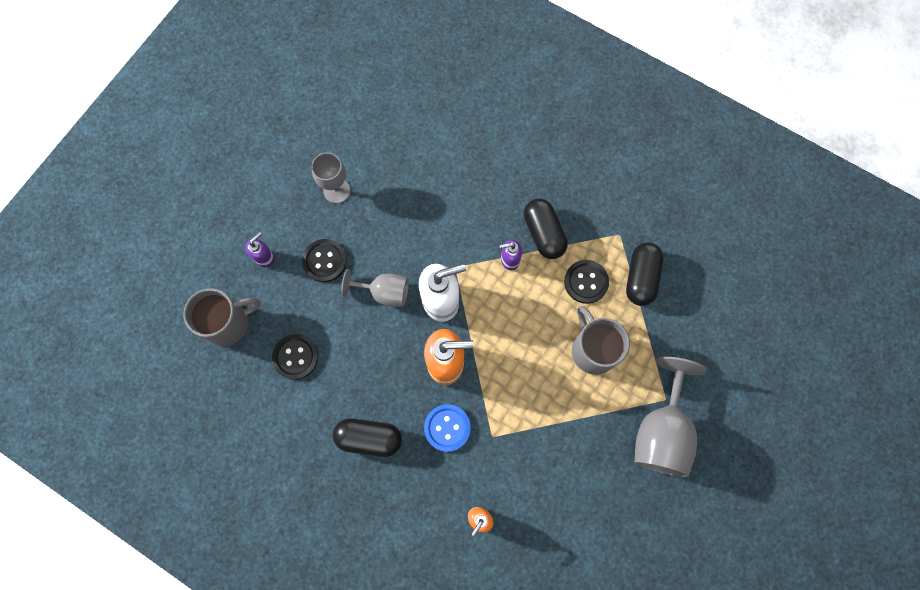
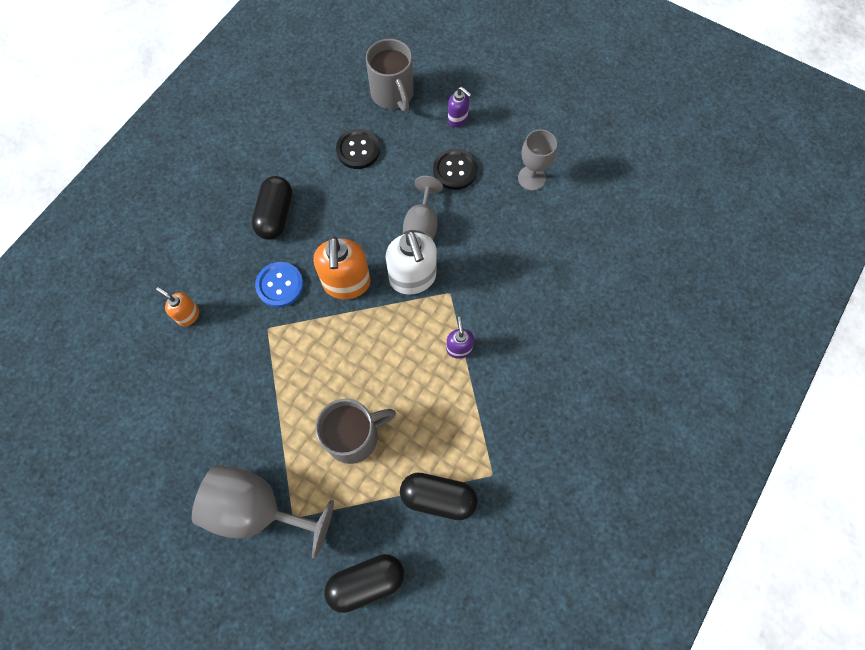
camera: 90 degrees right, 5 degrees down
(543, 233) = (490, 386): black capsule -> black capsule (366, 582)
(586, 282) = (433, 432): black button -> none

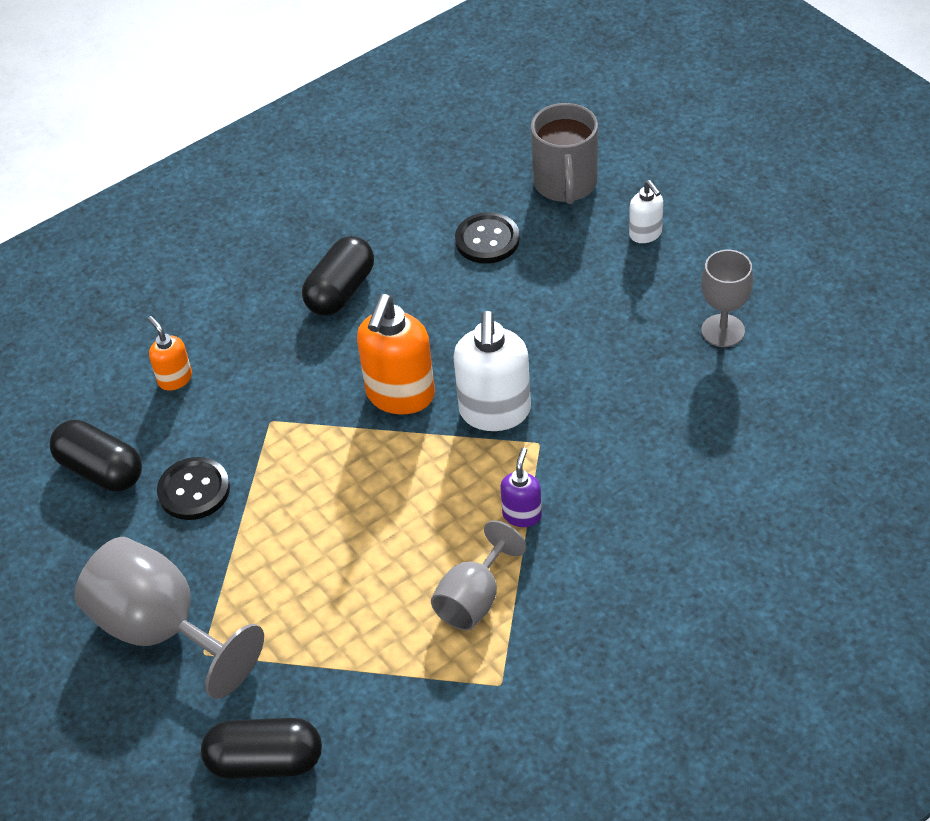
camera: 25 degrees right, 20 degrees down
(280, 285) = (309, 374): blue button -> none
(354, 436) = (328, 581): grey mug -> none
(422, 225) = (537, 350): grey goblet -> grey goblet (474, 598)
(438, 497) = (411, 689): black capsule -> black capsule (101, 470)
(455, 170) = (613, 295): black button -> black button (194, 490)
(458, 119) = (645, 234): purple soap dispenser -> white soap dispenser

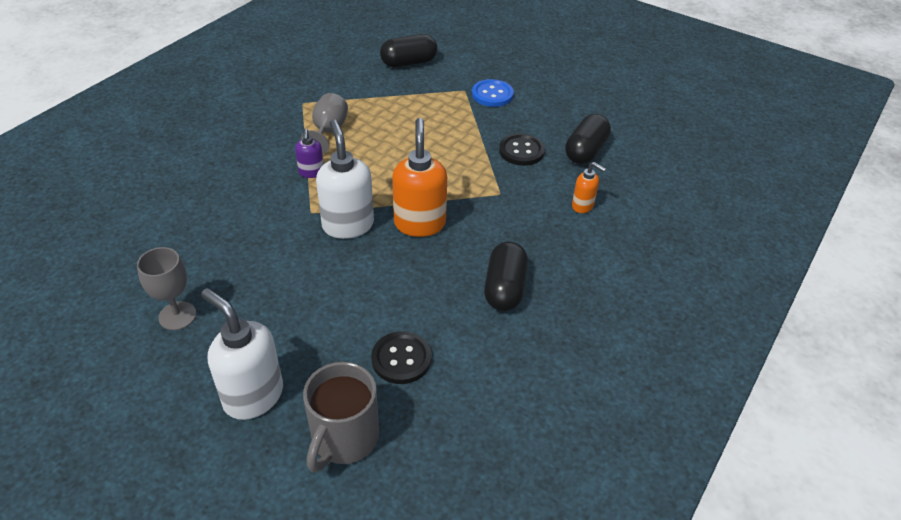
camera: 155 degrees right, 5 degrees down
(101, 470) = (585, 151): black capsule -> black capsule turned 75 degrees counterclockwise
(162, 630) = (492, 94): grey goblet -> blue button
(565, 184) = (344, 438): grey mug -> grey mug turned 135 degrees counterclockwise
(645, 234) = (253, 396): white soap dispenser -> white soap dispenser, size x1.90

